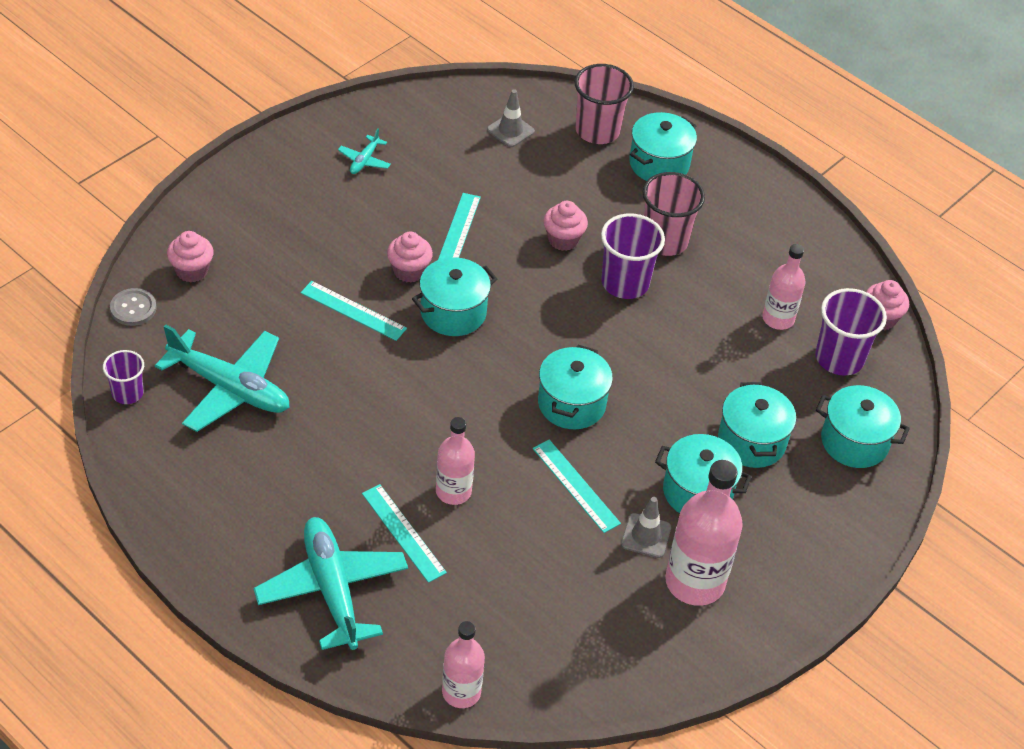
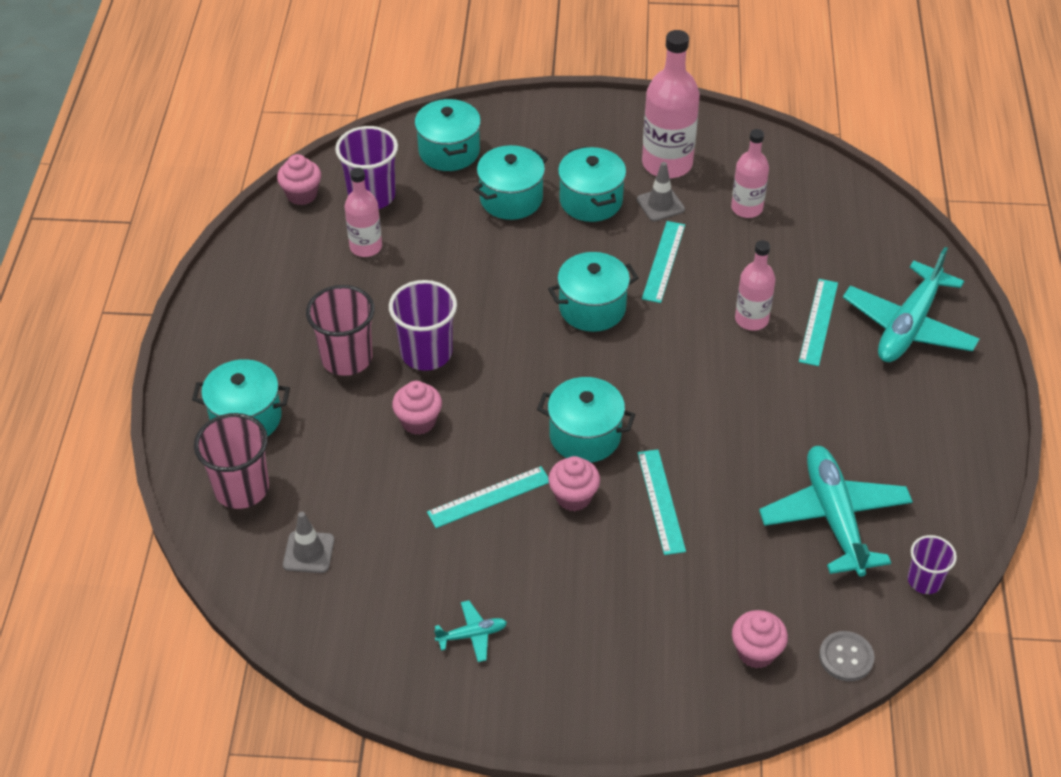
camera: 125 degrees left, 0 degrees up
(461, 692) = (888, 217): pink bottle -> pink bottle (746, 208)

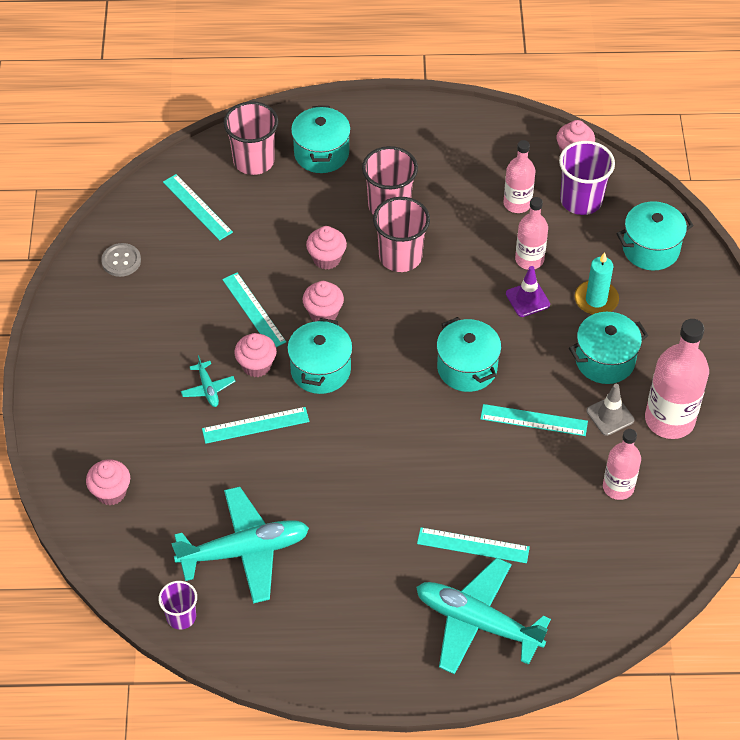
camera: 85 degrees right, 5 degrees up
(308, 552) = (197, 207): grey traffic cone -> turquoise ruler
(426, 353) = (400, 256): purple cup -> pink cup
(472, 635) = (126, 310): turquoise plane -> turquoise plane (208, 388)
(501, 429) = (323, 313): none -> pink cupcake
(503, 251) = (527, 299): none -> purple traffic cone
(511, 199) = (596, 300): turquoise pot -> turquoise candle
(751, 319) = (469, 490): pink bottle -> pink bottle (529, 259)
(846, 657) = (106, 555): grey button -> grey button (121, 261)

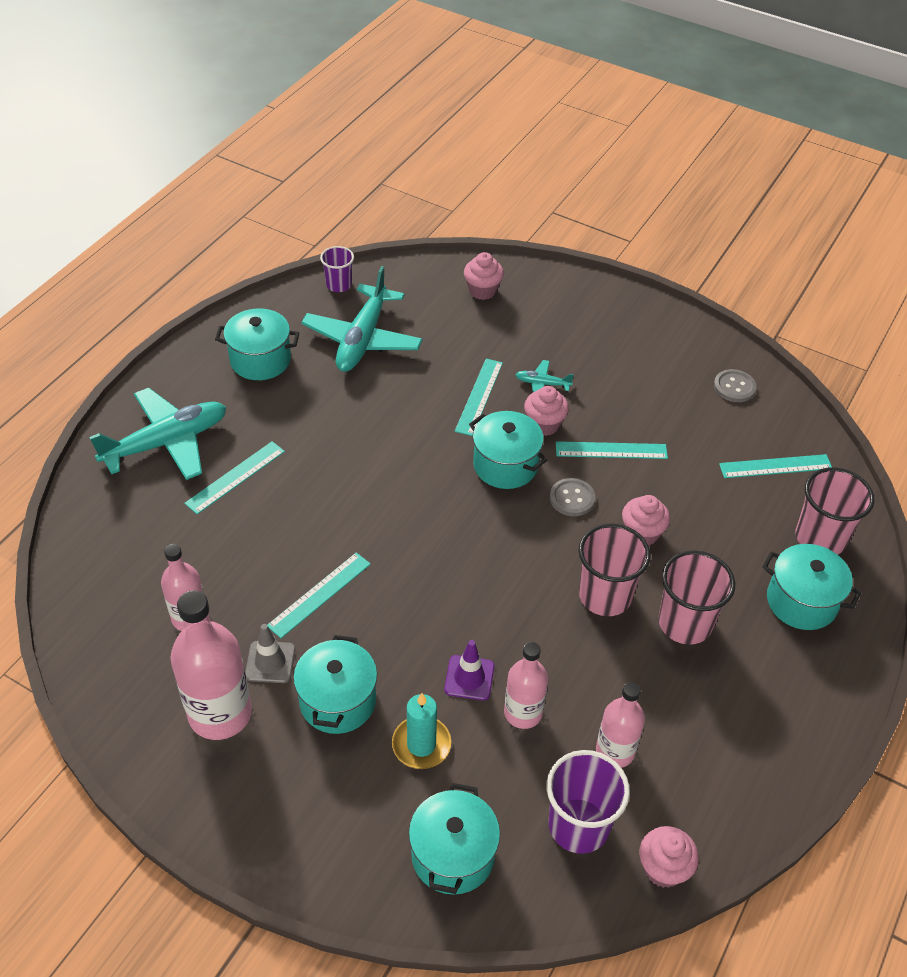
camera: 120 degrees right, 5 degrees down
(323, 313) = (572, 498): pink cupcake -> grey button
(467, 368) = (422, 575): turquoise pot -> turquoise pot (260, 360)

